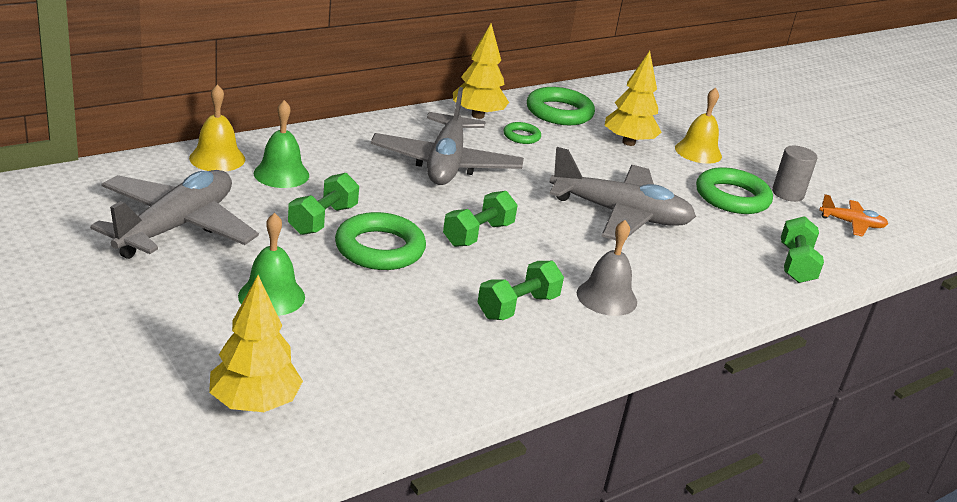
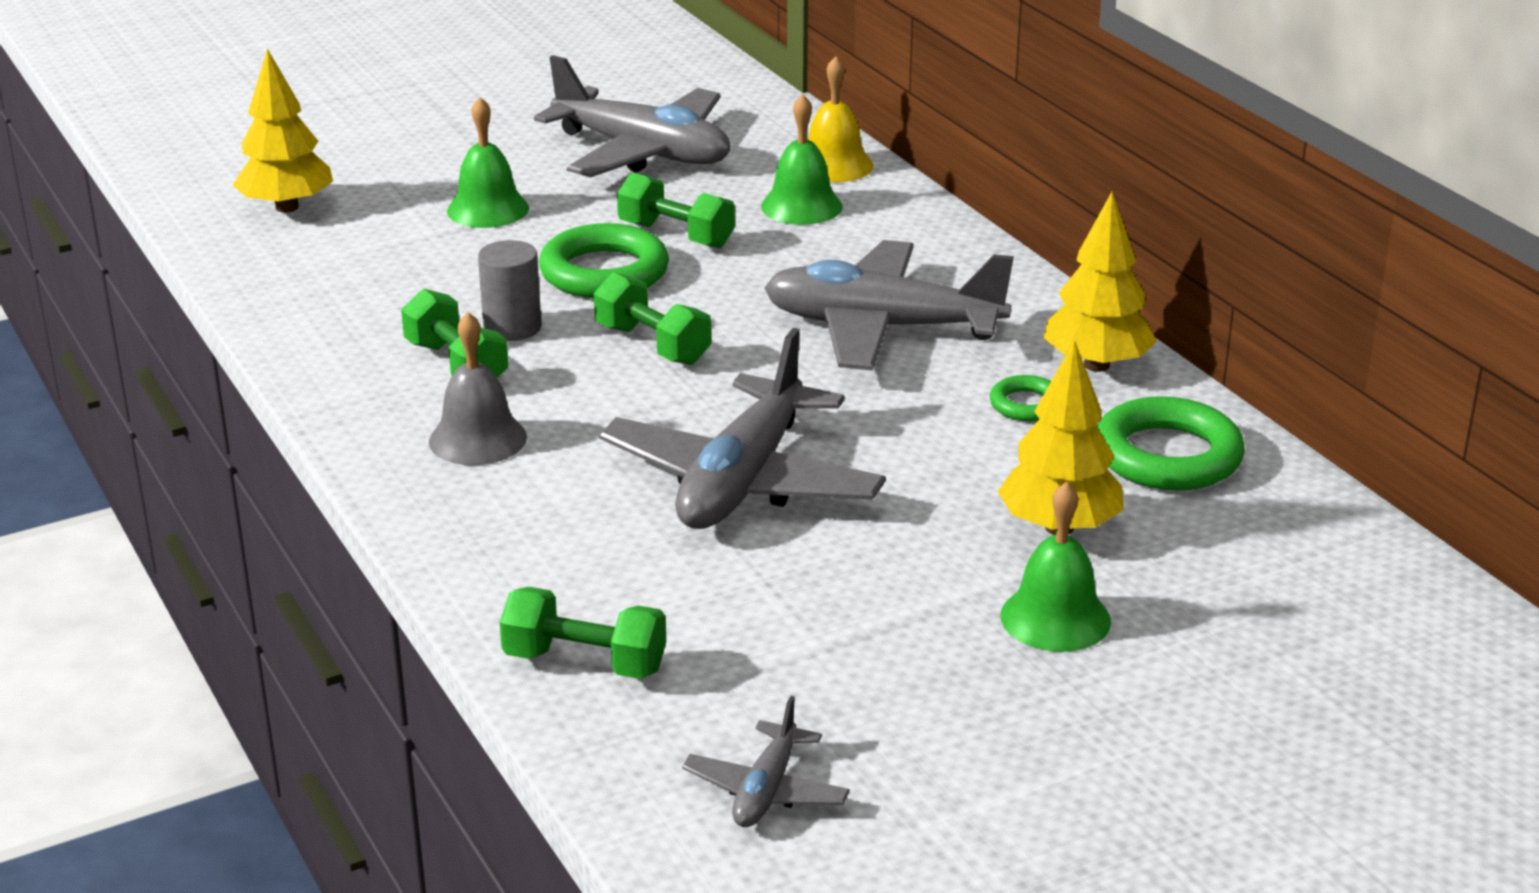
camera: 100 degrees right, 0 degrees up
(698, 152) = (1055, 618): yellow bell -> green bell
(732, 197) = (848, 630): green ring -> none
(787, 194) = (888, 718): grey cylinder -> grey cylinder (512, 327)
(852, 224) = (766, 791): orange plane -> grey plane

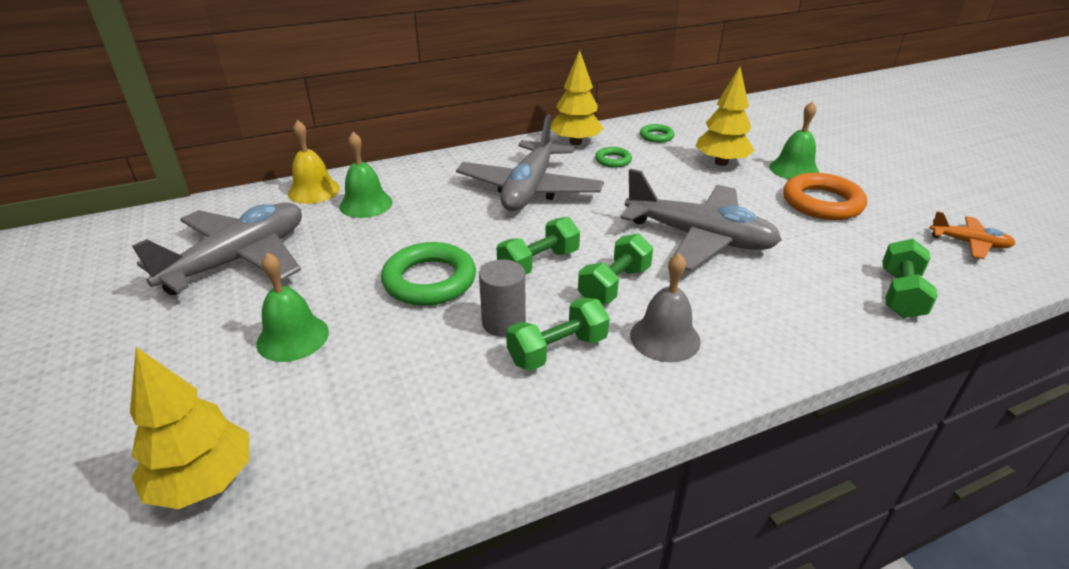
camera: 85 degrees left, 5 degrees up
(676, 235) = (385, 250): green dumbbell -> green dumbbell (614, 285)
(766, 791) = (969, 243): grey plane -> orange plane
(904, 632) = (822, 203): none -> orange ring
(1167, 456) = (656, 136): green ring -> green ring, size x0.52

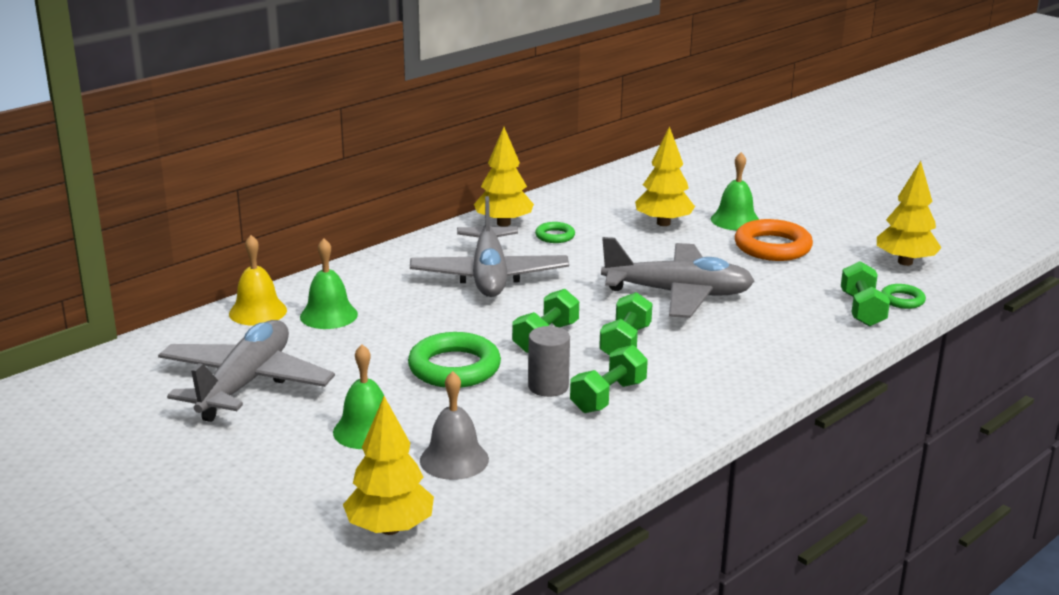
camera: 20 degrees left, 10 degrees down
(656, 136) = (584, 206): green ring -> green ring (902, 300)
(665, 338) = (690, 373): grey bell -> grey bell (454, 459)
(969, 243) = (905, 262): orange plane -> yellow tree

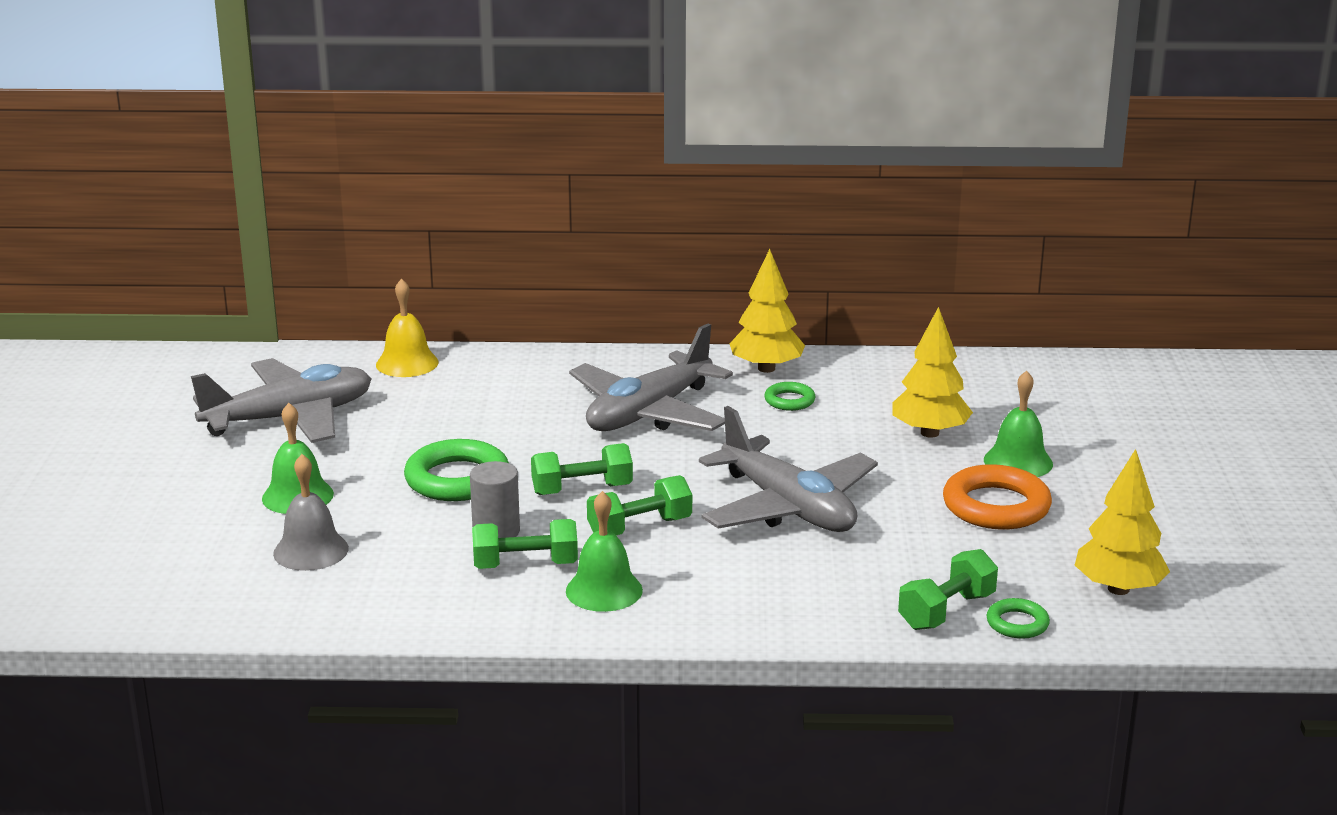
camera: 45 degrees right, 0 degrees up
(328, 315) = (452, 390): green bell -> green bell (604, 590)
(390, 528) = (173, 575): yellow tree -> none

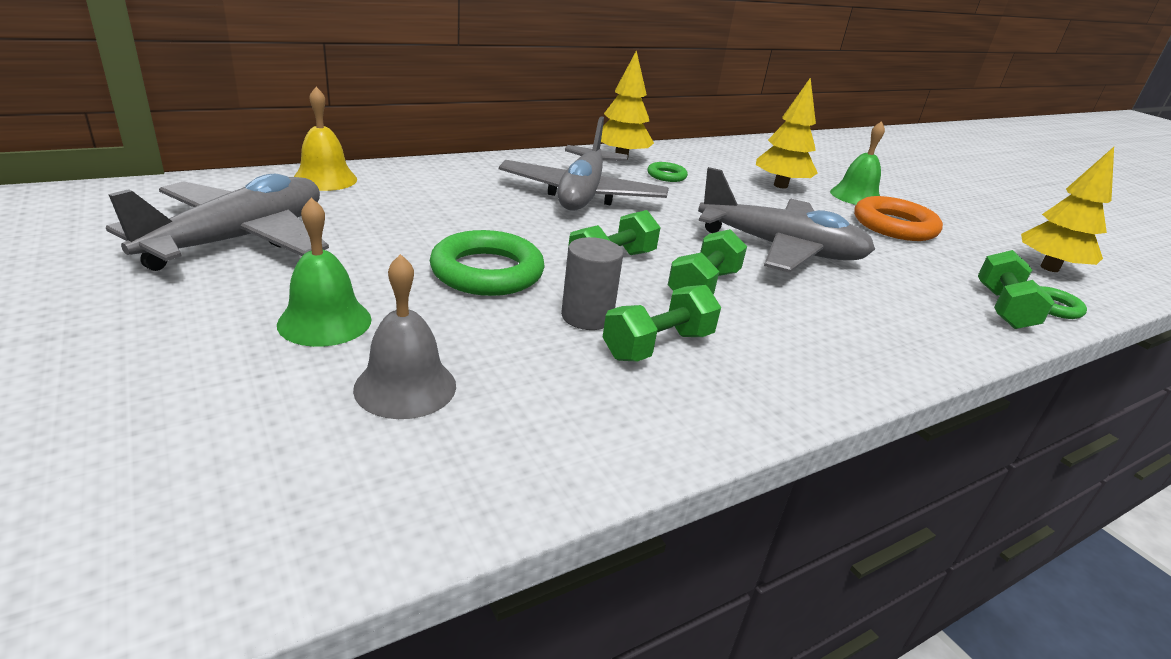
camera: 35 degrees left, 5 degrees up
(604, 590) = (760, 354): green bell -> none

